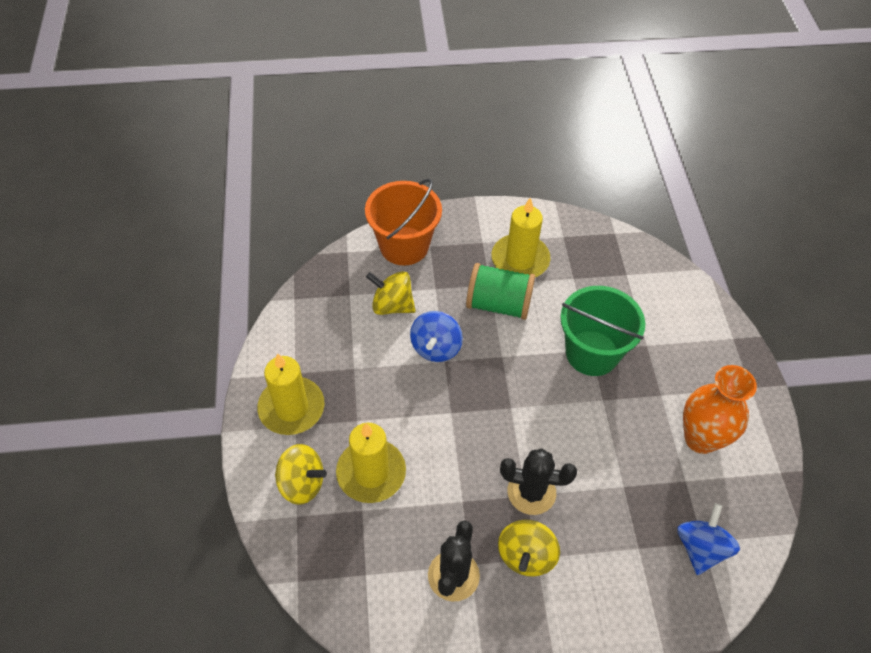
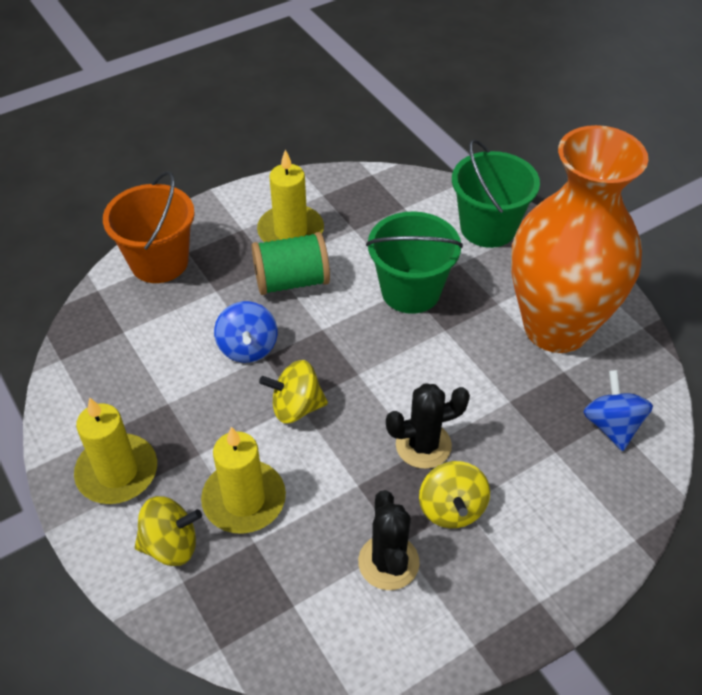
camera: 25 degrees left, 5 degrees down
(392, 305) = (177, 324): yellow spinning top -> yellow spinning top (296, 407)
(690, 322) = (488, 227): none -> green bucket
(700, 438) = (556, 327): orange vase -> orange vase, size x1.83

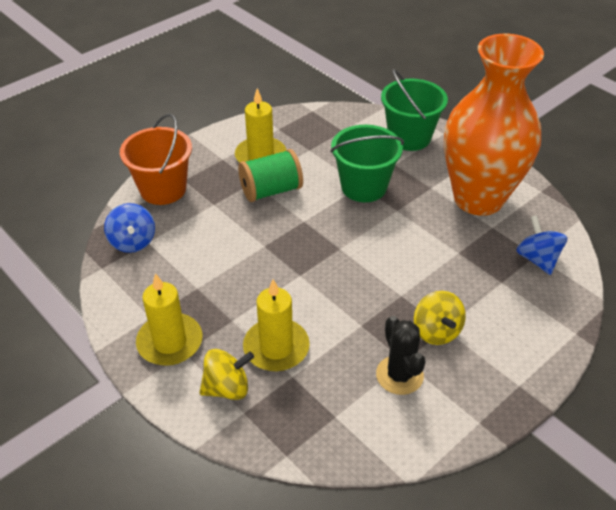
camera: 10 degrees left, 5 degrees down
(248, 347) = (250, 241): blue spinning top -> blue spinning top (133, 242)
(296, 407) = (298, 277): yellow spinning top -> none
(423, 445) = (403, 291): black cactus -> none

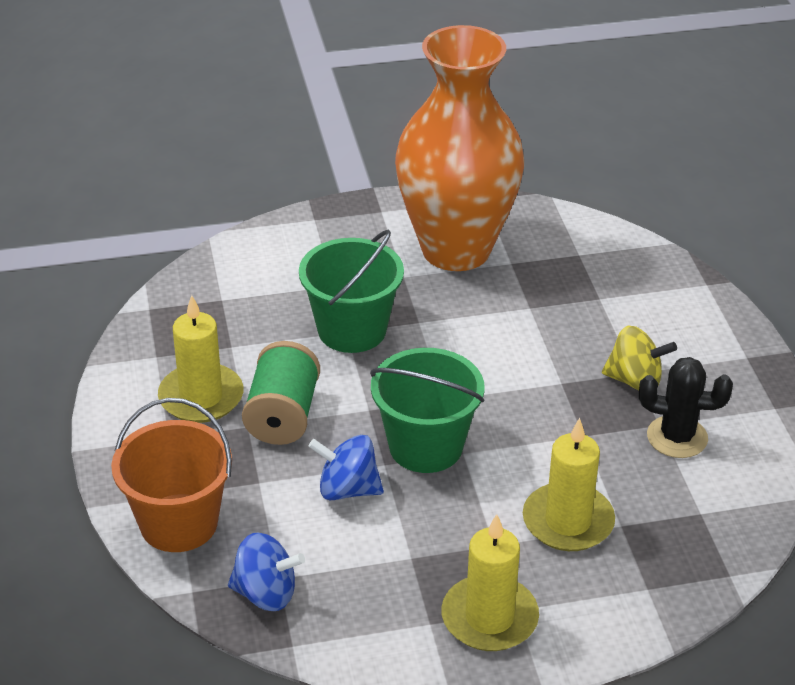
camera: 60 degrees left, 5 degrees down
(227, 388) = (601, 589): yellow spinning top -> none
(409, 137) = (294, 250): green bucket -> green bucket (425, 446)
(537, 259) = (586, 256): blue spinning top -> blue spinning top (347, 489)

